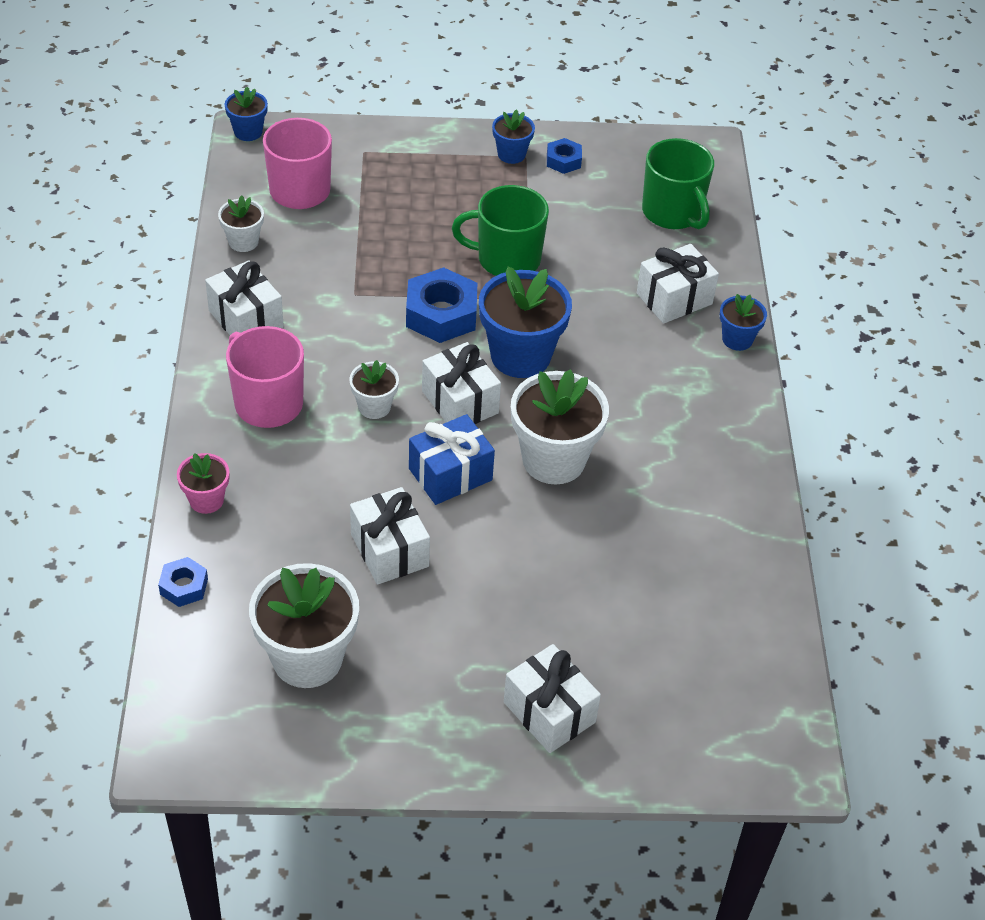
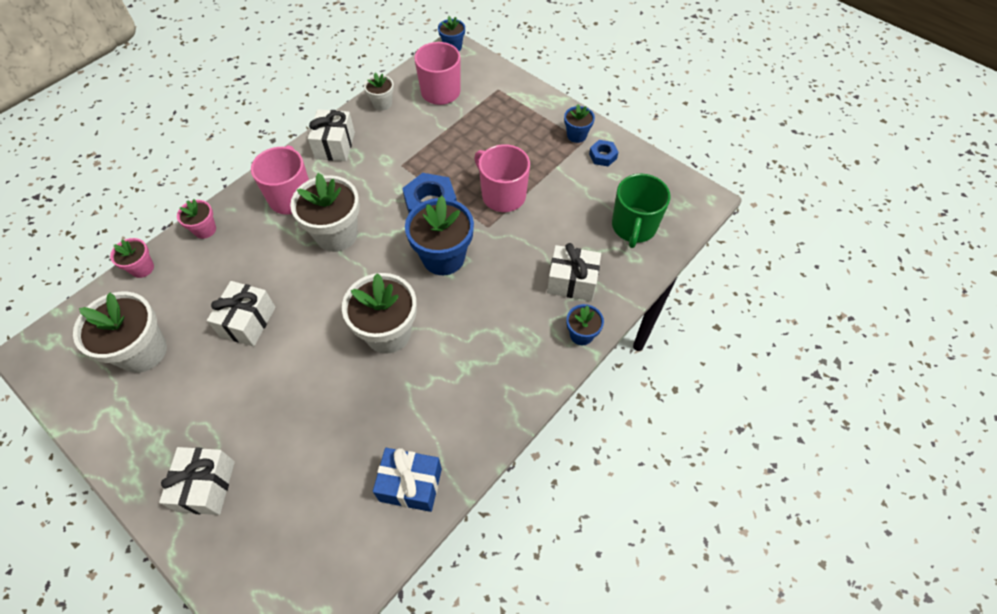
camera: 45 degrees right, 10 degrees up
(184, 586) = (142, 268): blue nut -> pink flower pot
(374, 407) = (336, 234): white flower pot -> white flower pot, size x1.92
(450, 474) = (327, 301): blue gift -> blue gift (410, 485)
(460, 402) = (380, 262): white gift -> none
(507, 259) = (502, 195): green mug -> pink mug

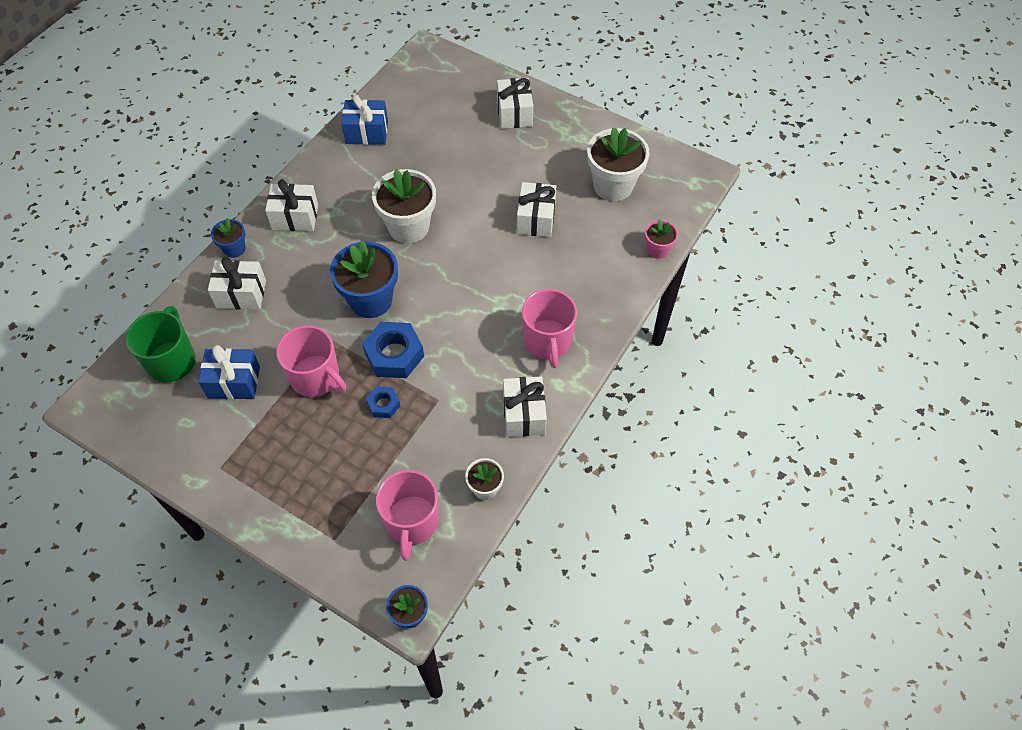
camera: 170 degrees right, 0 degrees up
(205, 230) = (619, 294): pink flower pot -> none
(336, 234) = (484, 308): white flower pot -> none
(513, 365) = (295, 217): none -> white gift
(575, 201) = (234, 382): none -> blue gift
(576, 135) = (228, 475): blue flower pot -> none
(603, 156) = (197, 448): blue nut -> blue nut (383, 404)

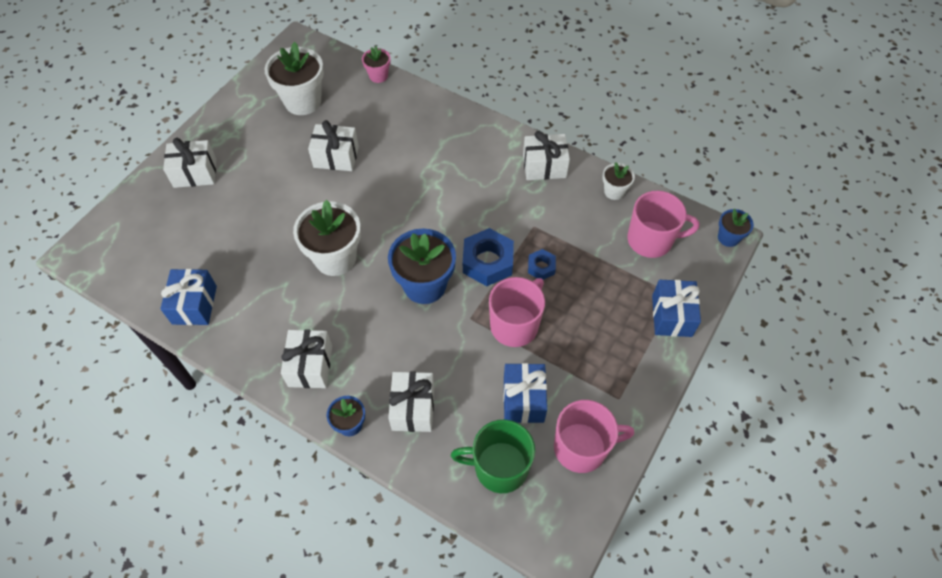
camera: 90 degrees left, 0 degrees up
(308, 532) = (671, 316): none -> blue gift
(547, 341) = (472, 150): pink mug -> pink mug (581, 447)

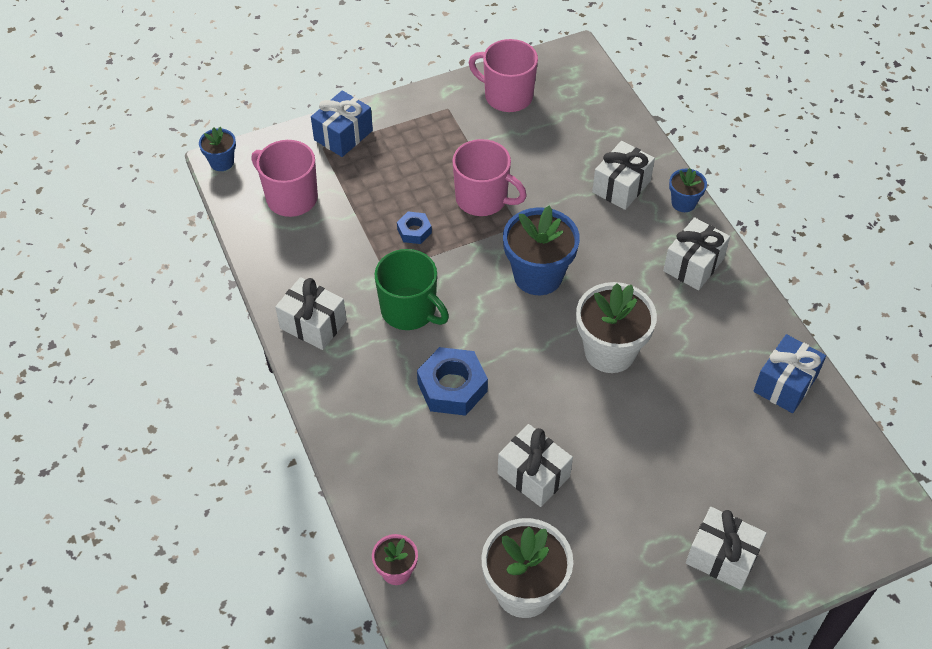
camera: 145 degrees left, 5 degrees down
(487, 262) = (460, 263): blue nut -> blue nut (452, 387)
(499, 467) = (581, 116): green mug -> green mug (409, 310)
(515, 325) = (482, 199): pink mug -> pink mug turned 135 degrees counterclockwise
(523, 399) = (524, 145): blue gift -> none
(614, 191) = (273, 258): white flower pot -> none

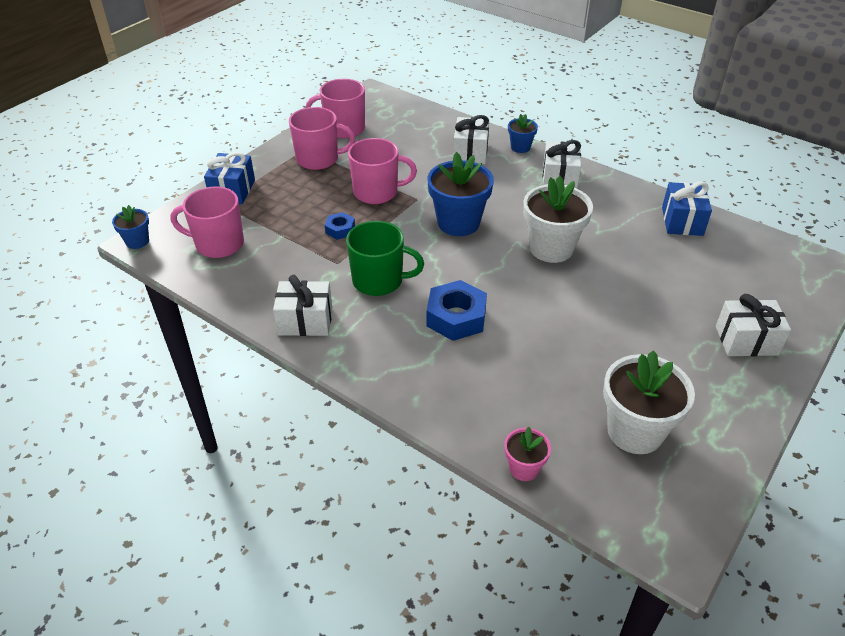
camera: 30 degrees left, 10 degrees down
(453, 128) = (318, 159): none -> pink mug
(533, 475) = (569, 348): white gift -> none

